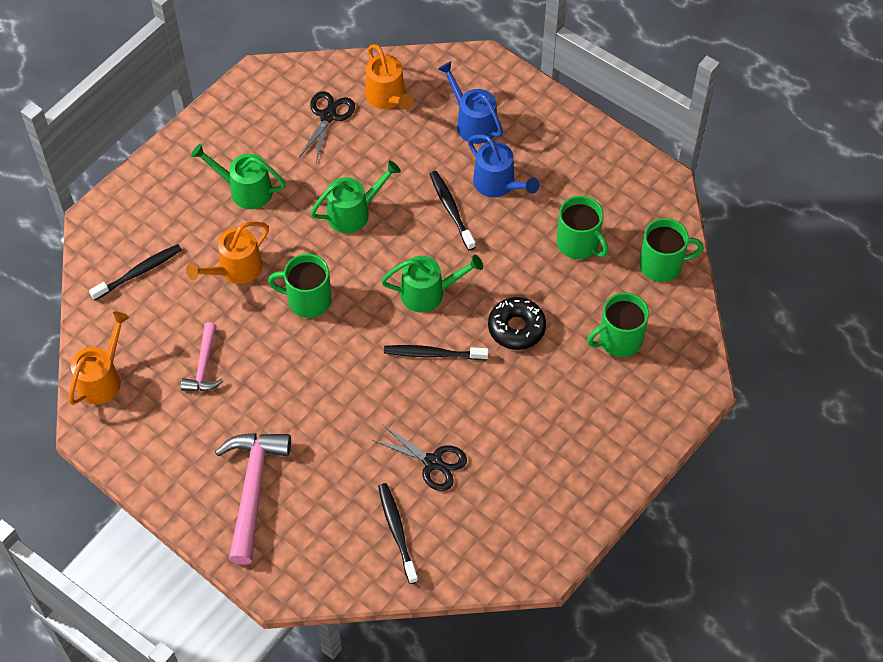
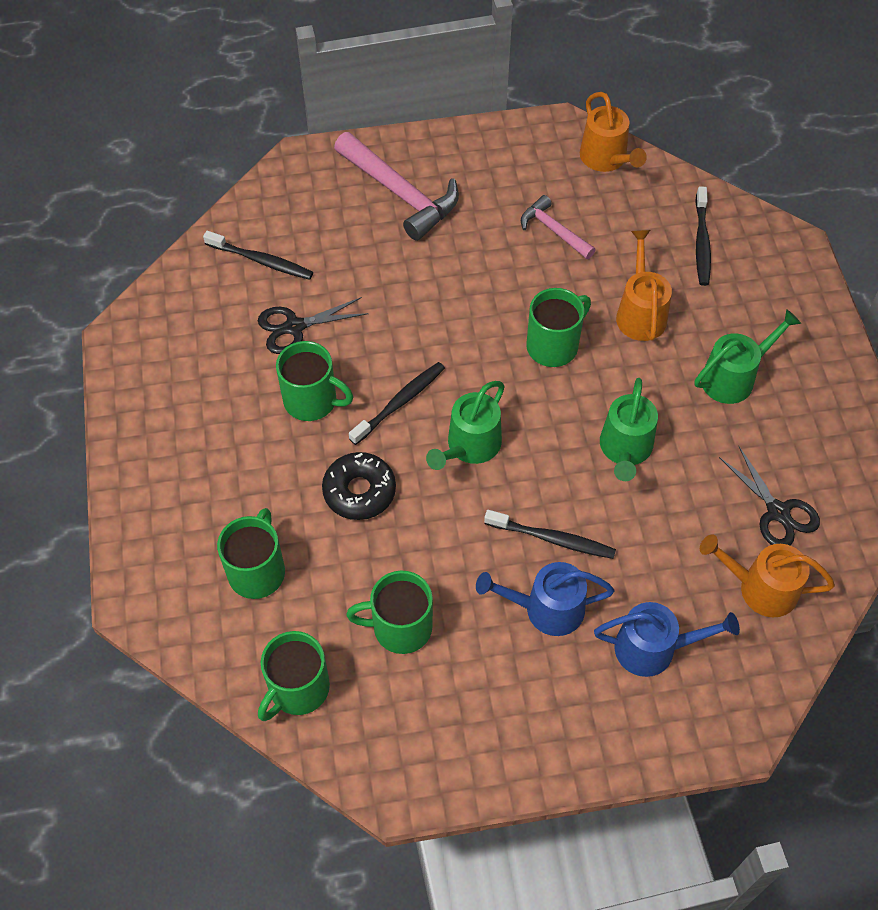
camera: 130 degrees right, 0 degrees up
(479, 405) = (312, 401): none -> green mug

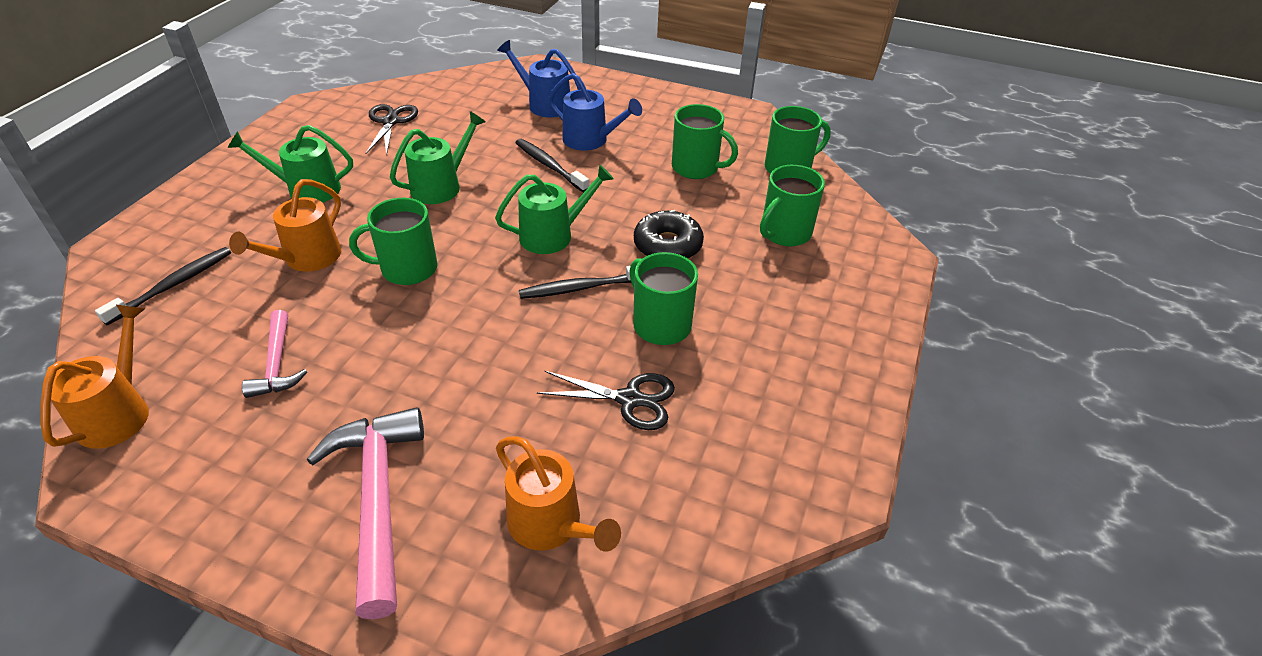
camera: 150 degrees left, 15 degrees down
(261, 261) = (615, 498): black toothbrush -> none
(760, 588) = (450, 101): orange watering can -> orange watering can (551, 524)

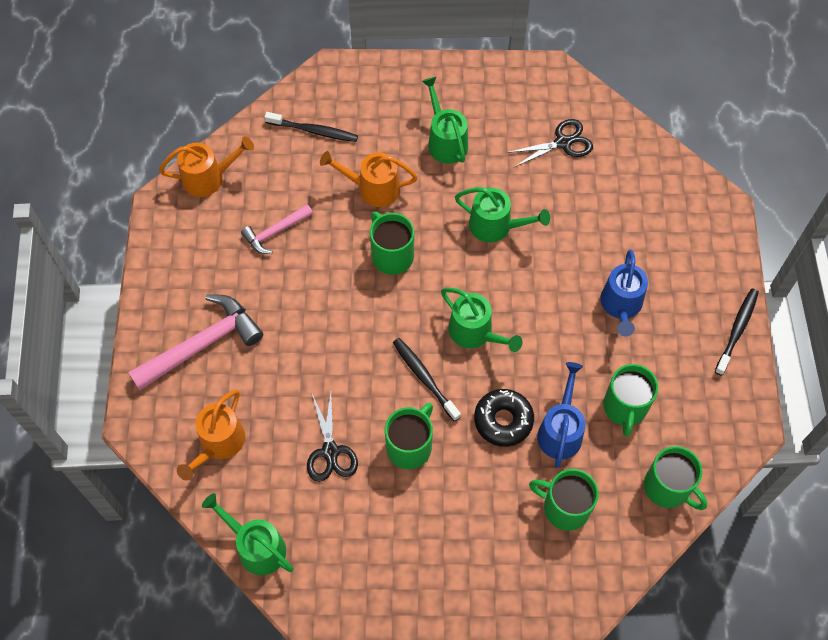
camera: 70 degrees right, 20 degrees up
(545, 104) = (658, 244): blue watering can -> blue watering can (560, 431)
(549, 166) = (564, 290): black toothbrush -> black toothbrush (737, 330)
(734, 523) = (257, 547): none -> green watering can

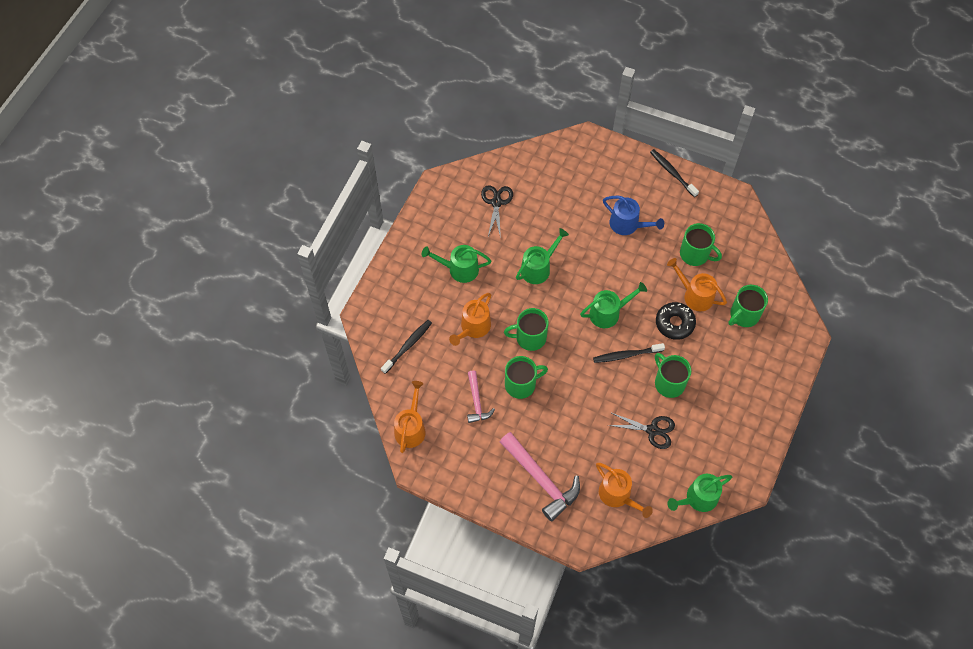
camera: 65 degrees left, 0 degrees up
(202, 345) = (541, 480): pink hammer -> pink hammer turned 150 degrees clockwise
(560, 431) = (695, 295): blue watering can -> orange watering can
(668, 488) = (754, 256): green mug -> green mug (521, 384)

